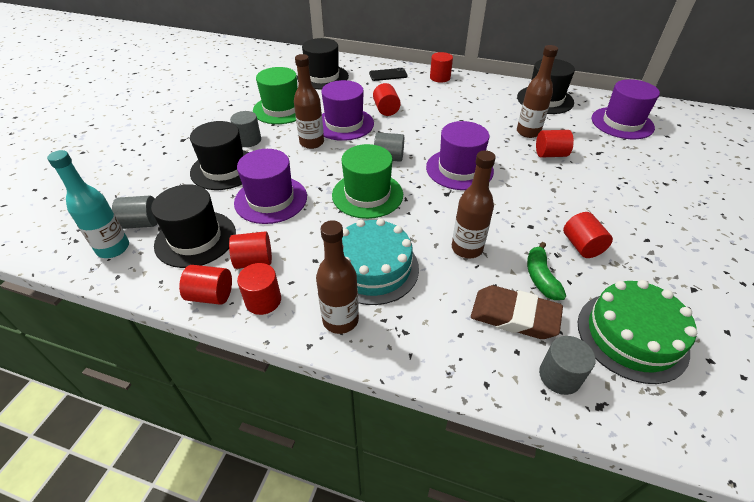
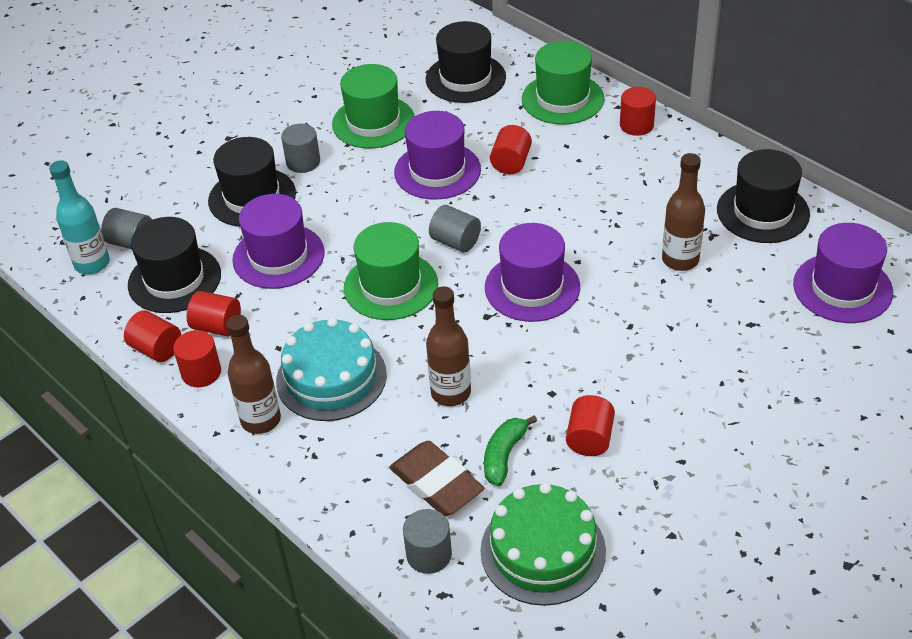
camera: 30 degrees right, 0 degrees up
(312, 143) = (376, 189): brown bottle -> none
(388, 75) = (562, 99): black phone -> green hat
(550, 154) = (677, 304): red cylinder -> none

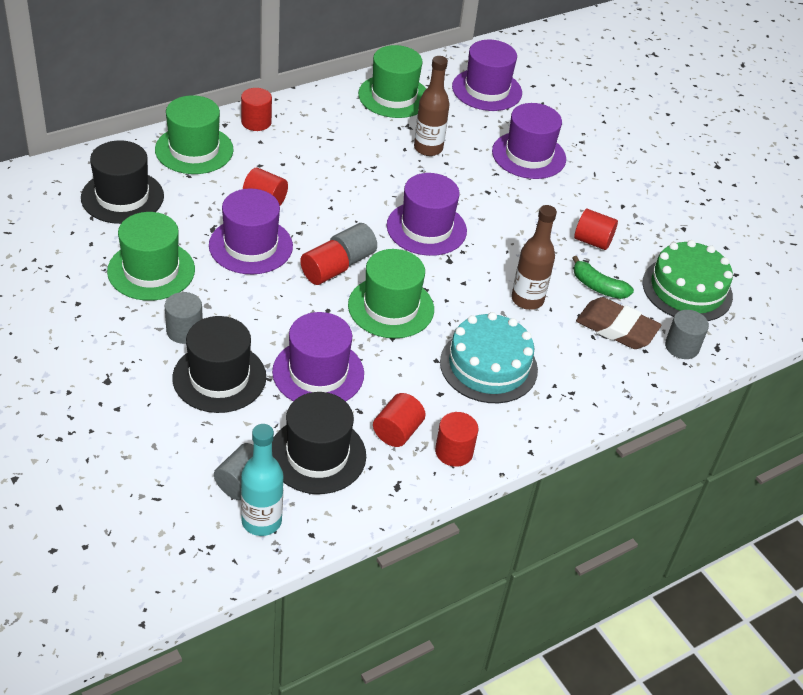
camera: 85 degrees left, 0 degrees up
(156, 349) = (411, 481): red cylinder -> red cylinder (323, 274)
(261, 420) = (524, 419): brown bottle -> none
(436, 483) = (616, 328): brown eraser -> brown eraser turned 60 degrees clockwise
(728, 351) = (529, 155): none -> purple hat
(763, 212) = (394, 96): black hat -> green hat

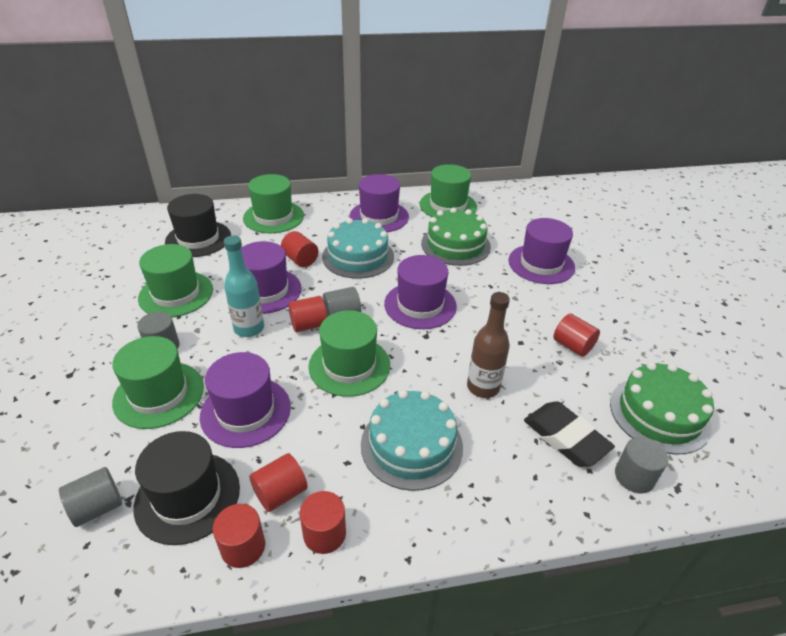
camera: 25 degrees right, 5 degrees down
(219, 377) = (159, 394): black hat -> green hat
(256, 122) = (331, 206): red cylinder -> red cylinder (243, 547)
(261, 521) = (82, 557): turquoise bottle -> turquoise bottle (249, 328)
(328, 184) = (358, 256): none -> turquoise cake
(428, 148) = (455, 245): brown bottle -> green cake
(487, 90) = (526, 212): purple hat -> purple hat (379, 216)
(598, 287) = (561, 390): green banana -> none
(616, 328) = (565, 437): brown eraser -> black eraser

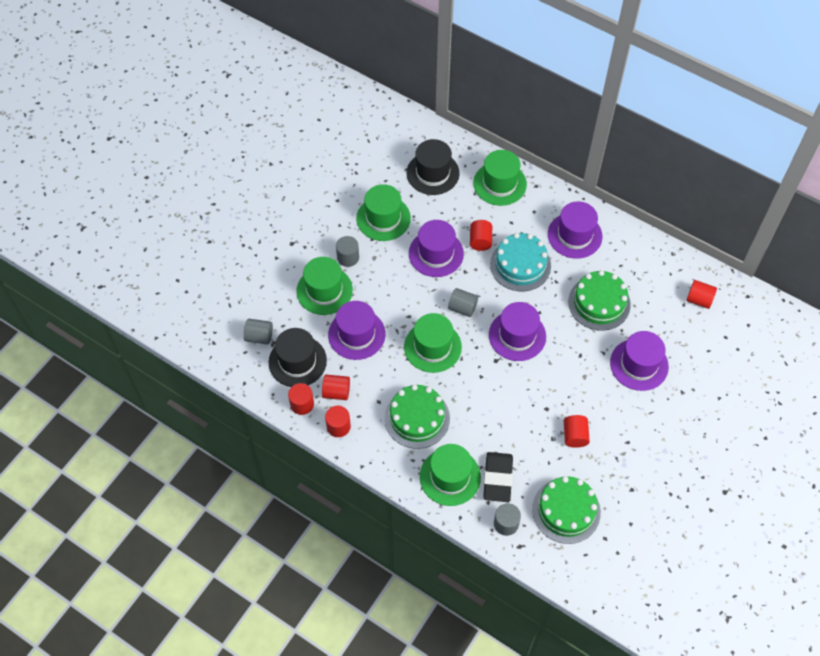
camera: 45 degrees right, 20 degrees up
(249, 328) = (402, 278): turquoise bottle -> none
(309, 325) = (437, 300): red cylinder -> red cylinder (699, 300)
(411, 445) = (417, 418): turquoise cake -> green cake
(448, 205) = (640, 260): green hat -> green hat (450, 477)
(483, 387) = (489, 417): brown bottle -> none

